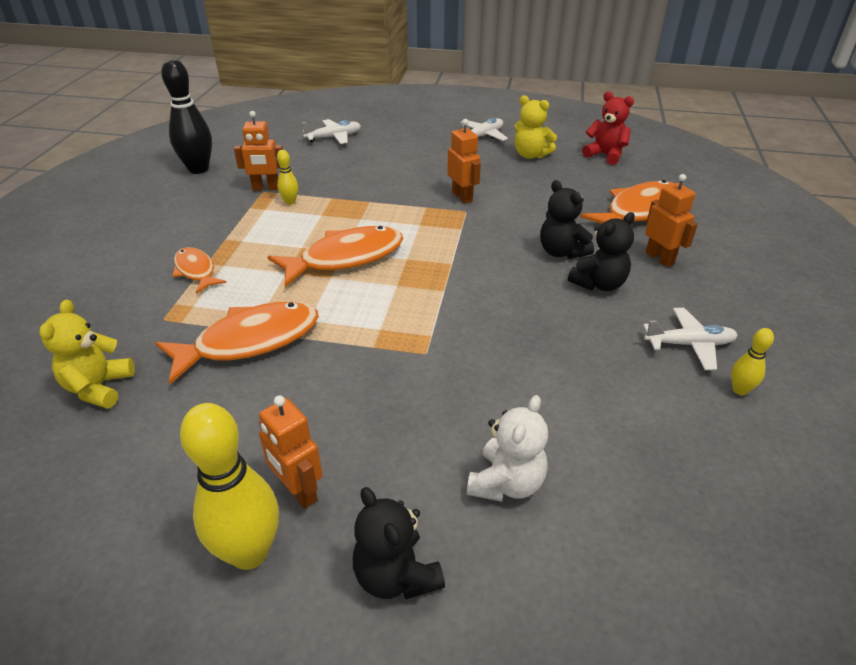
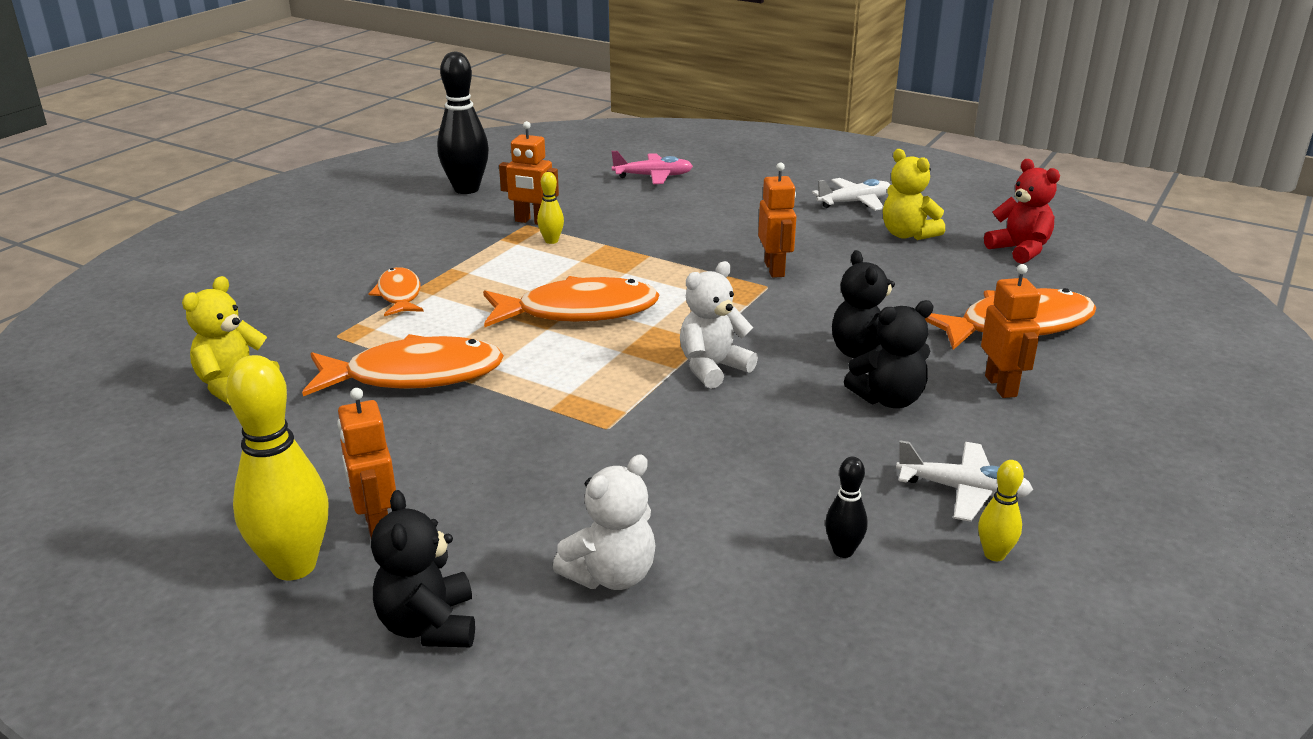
camera: 20 degrees right, 10 degrees down
(334, 137) = (653, 176): white plane -> pink plane
(469, 285) = (712, 368): none -> white teddy bear
(648, 414) = (843, 551): none -> black bowling pin

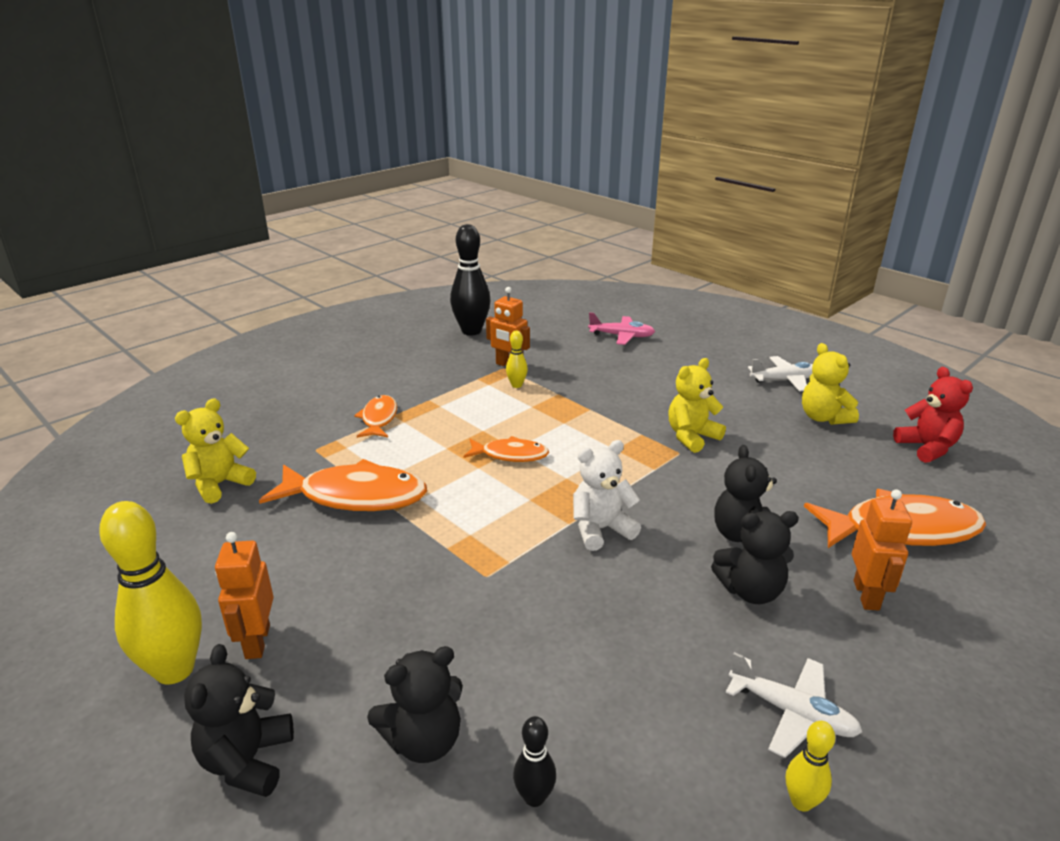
camera: 15 degrees right, 0 degrees up
(578, 312) = (510, 455): orange fish -> orange fish, size x0.57
(611, 575) = (424, 740): white teddy bear -> black teddy bear
(774, 269) = (691, 437): orange robot -> yellow teddy bear
(843, 551) = (648, 761): black bowling pin -> black bowling pin (534, 797)

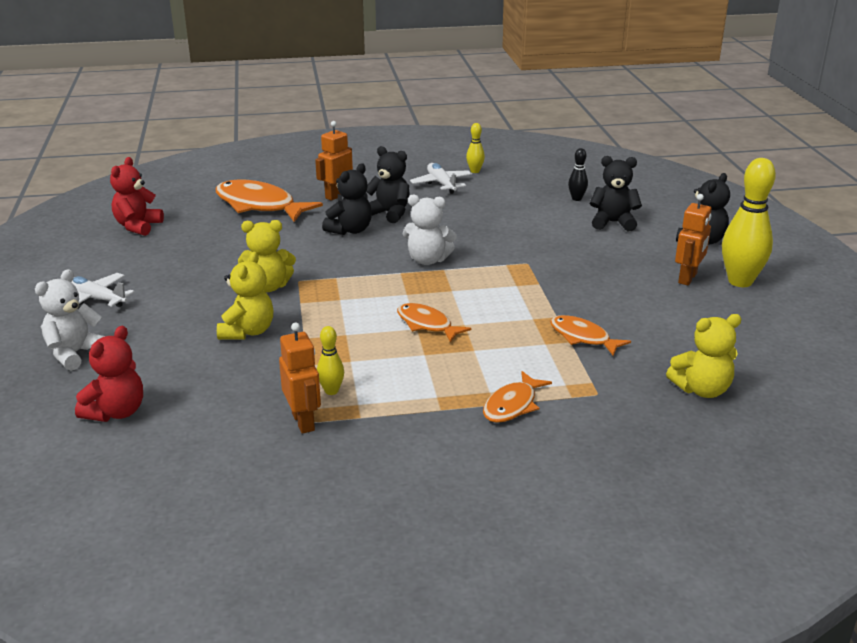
camera: 145 degrees left, 0 degrees up
(355, 496) = (583, 337): orange fish -> orange fish, size x0.57
(471, 331) = (269, 508): black bowling pin -> none
(621, 336) = (116, 412): pink plane -> red teddy bear
(711, 350) = (75, 353): none -> white teddy bear
(823, 418) = (147, 264): yellow teddy bear -> yellow teddy bear (248, 332)

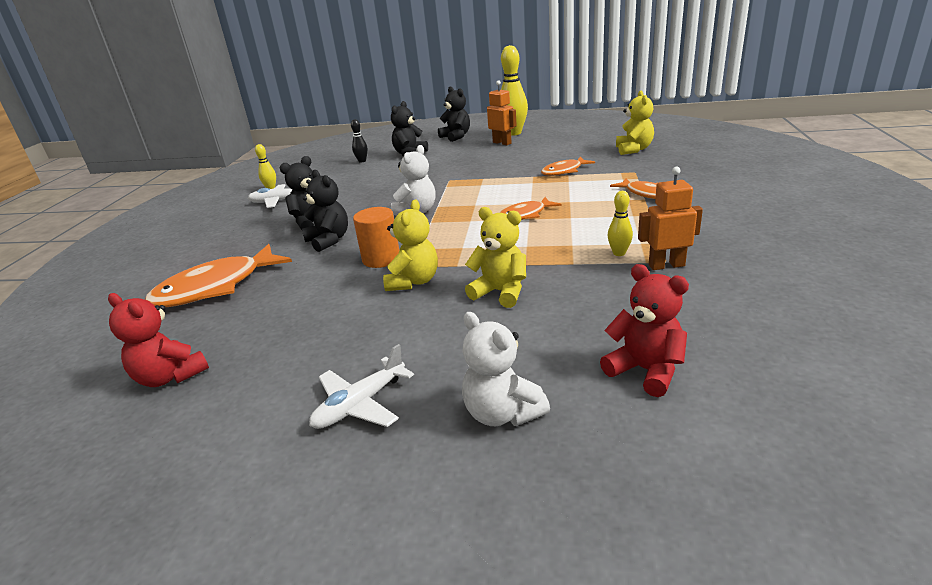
camera: 70 degrees left, 0 degrees up
(312, 263) = (381, 259): none -> orange cylinder
(337, 195) = (244, 245): orange robot -> none

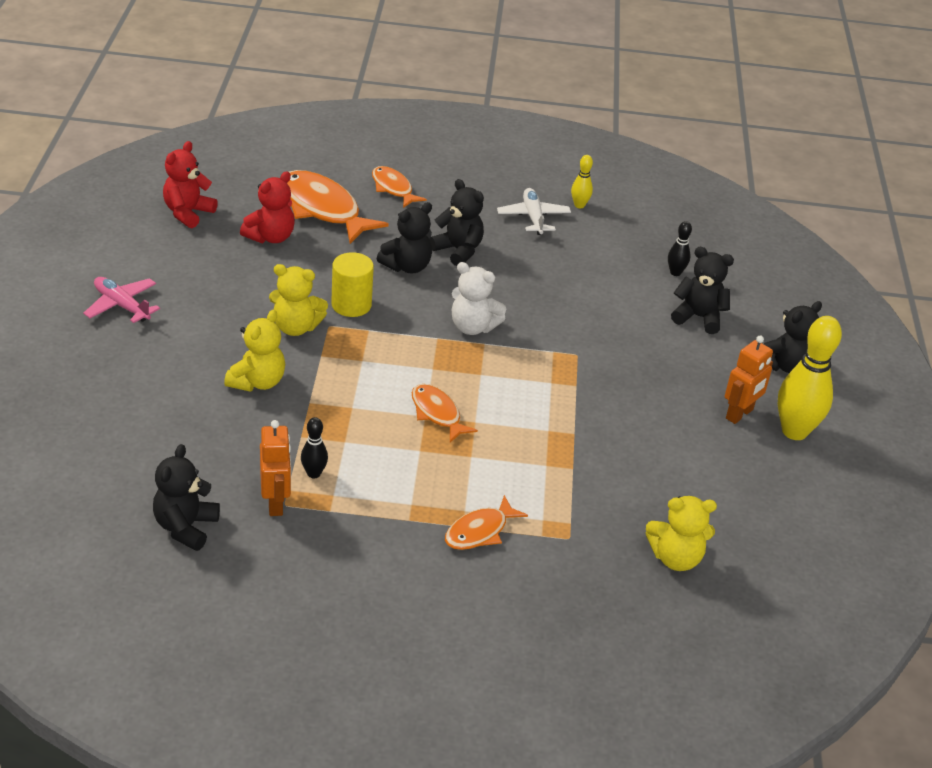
camera: 80 degrees right, 10 degrees up
(360, 404) = (122, 305): white plane -> pink plane
(381, 259) = (351, 305): orange cylinder -> yellow cylinder
(502, 413) = (87, 372): white teddy bear -> none
(564, 171) = (588, 466): orange fish -> orange fish (393, 188)
(619, 253) = (314, 473): yellow bowling pin -> black bowling pin
(645, 370) = (109, 451): red teddy bear -> red teddy bear (270, 237)
(730, 305) = (185, 527): none -> black teddy bear

